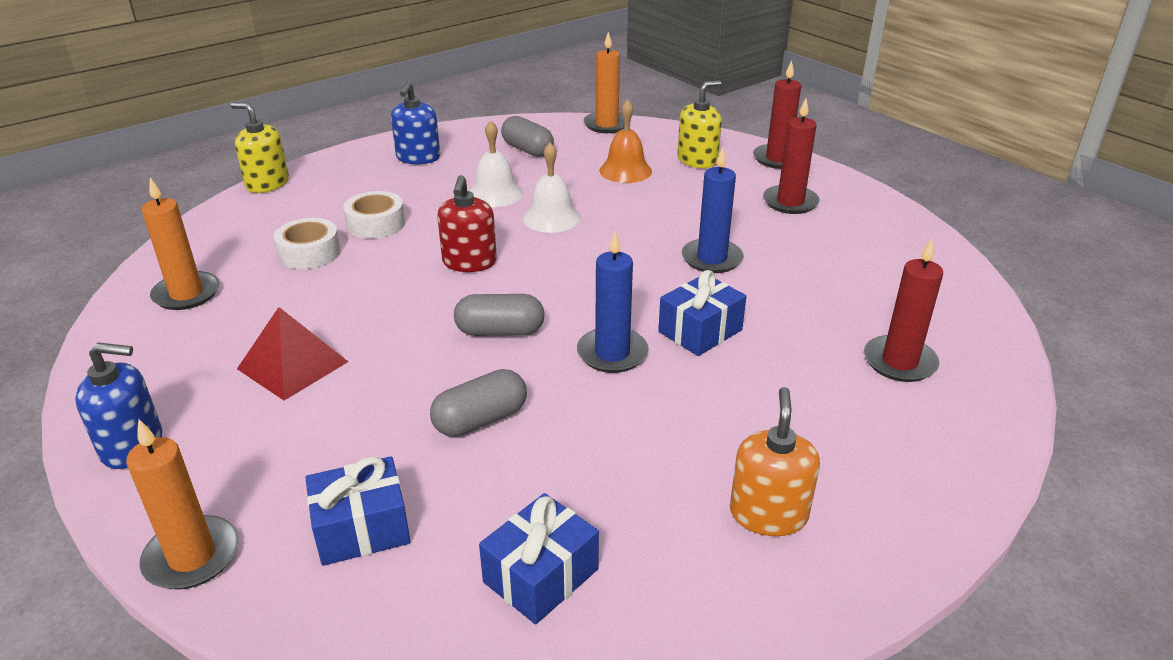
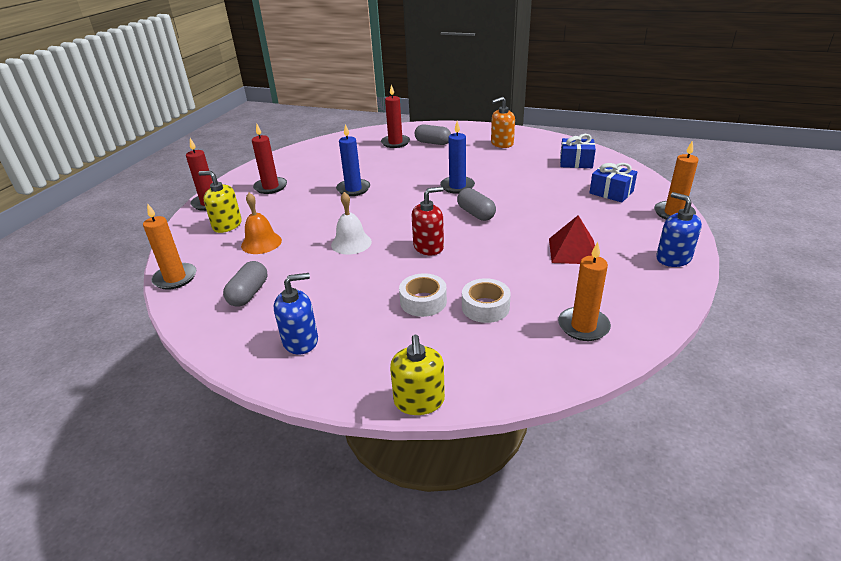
camera: 120 degrees left, 0 degrees up
(480, 420) = (533, 195): grey capsule -> grey capsule (433, 143)
(495, 194) = (336, 275): white bell -> none
(700, 331) = (418, 176): blue gift -> none

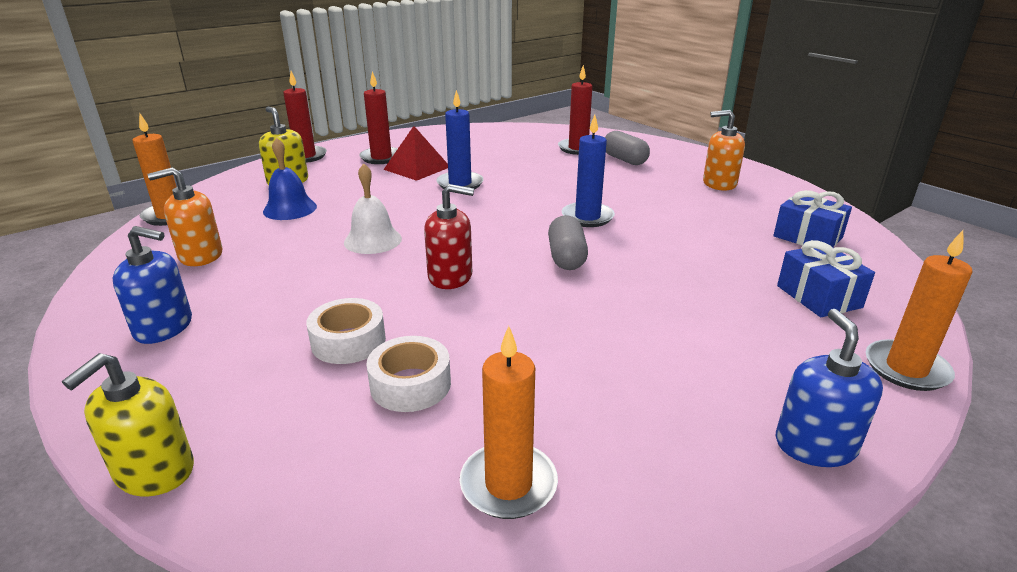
camera: 30 degrees right, 5 degrees down
(249, 294) = (200, 255): grey capsule -> orange soap dispenser
(261, 243) = (290, 209): orange bell -> blue bell
(573, 251) = (643, 359): red pyramid -> red pyramid (417, 168)

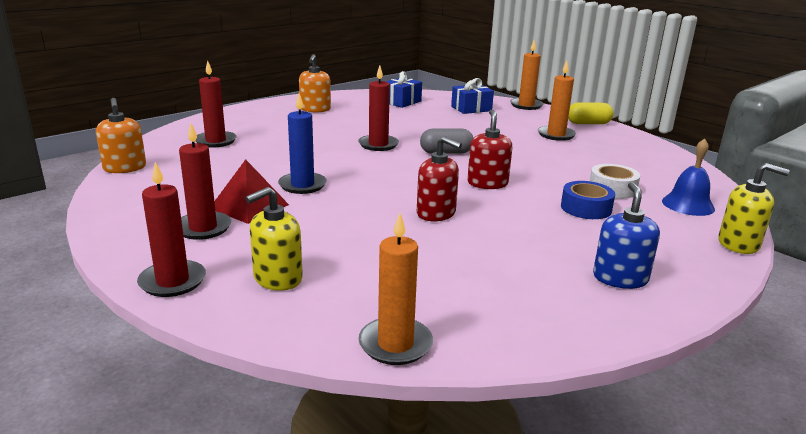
camera: 95 degrees left, 5 degrees down
(200, 255) = (494, 292): orange soap dispenser -> orange soap dispenser (125, 168)
(290, 209) = (368, 262): blue bell -> blue bell (688, 205)
(348, 341) = (586, 208): white tape -> blue tape
(373, 240) = (436, 213): white bell -> red soap dispenser
(508, 484) = (659, 168): orange candle -> orange candle (556, 135)
(587, 217) = (378, 145): blue candle -> red candle
(624, 160) = (254, 128): grey capsule -> none
(815, 445) = (588, 123): blue soap dispenser -> yellow capsule

